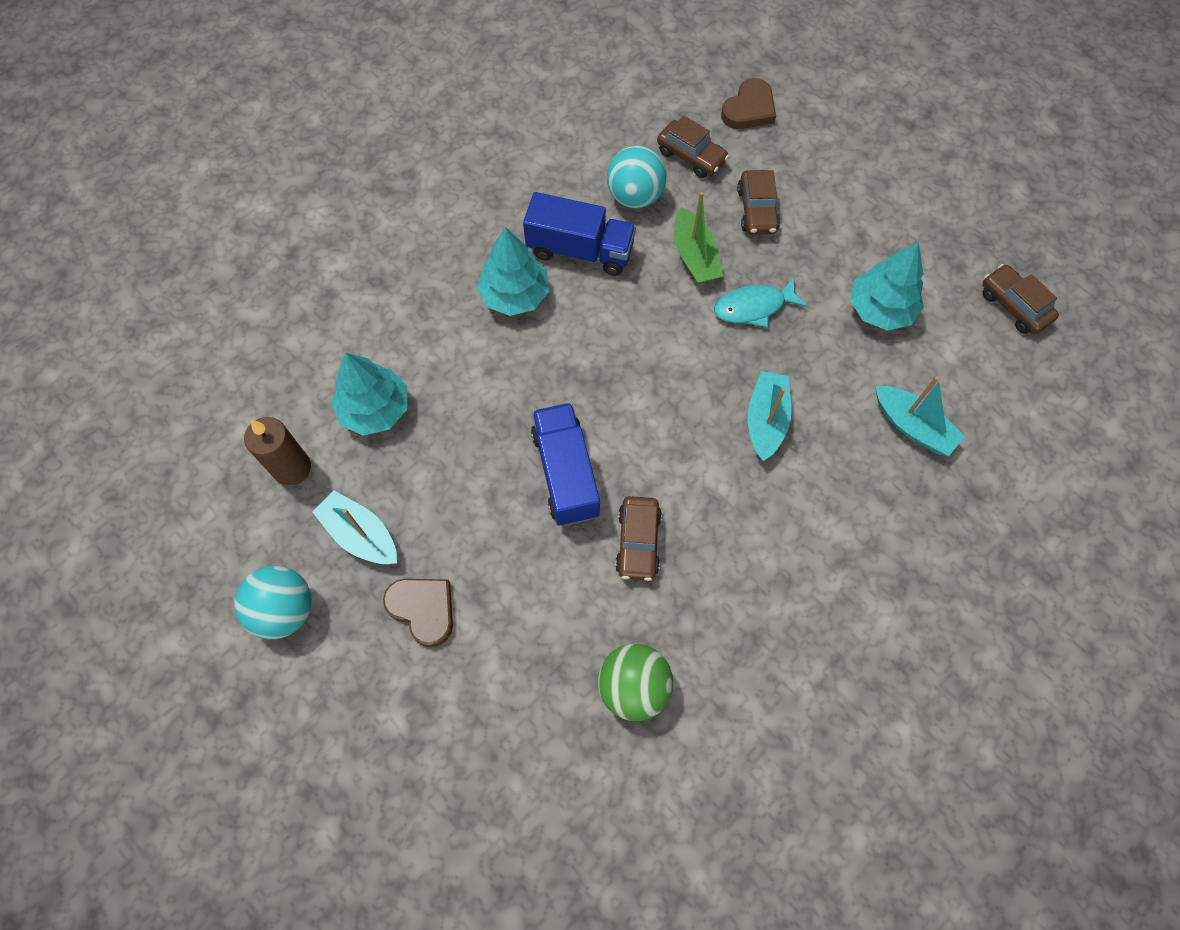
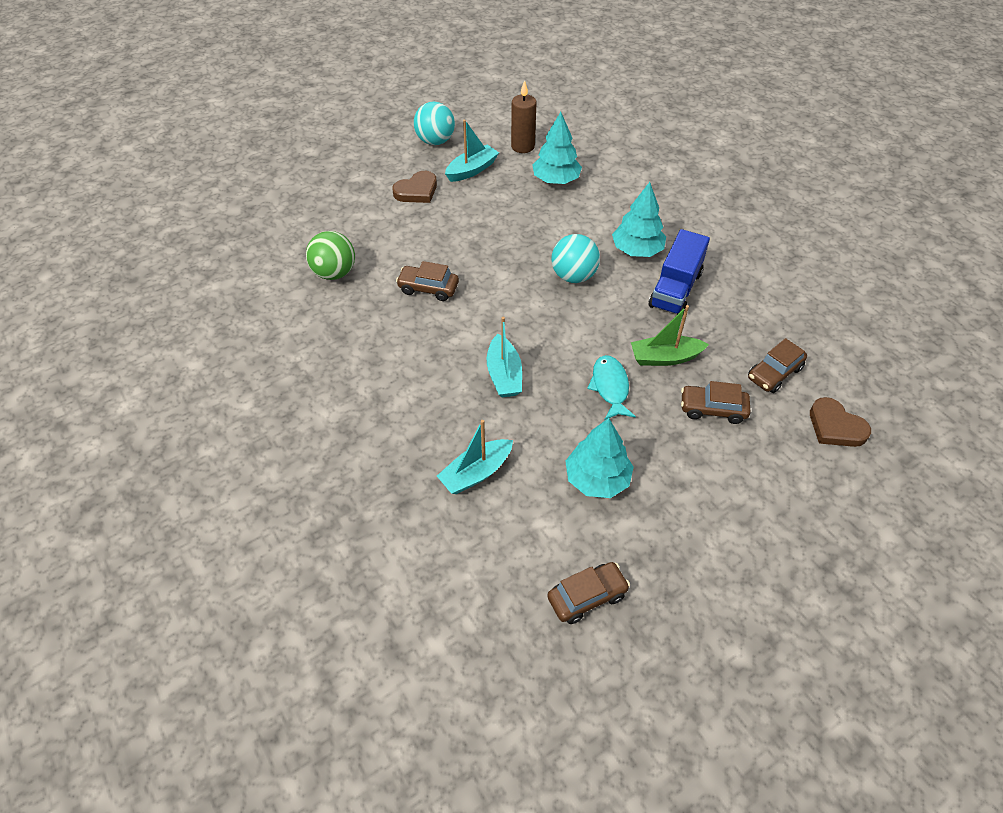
camera: 100 degrees right, 15 degrees down
(565, 473) = (488, 260): blue truck -> none
(635, 196) = (728, 329): turquoise ball -> turquoise ball (573, 276)
(766, 420) = (504, 375): turquoise boat -> turquoise boat turned 60 degrees clockwise

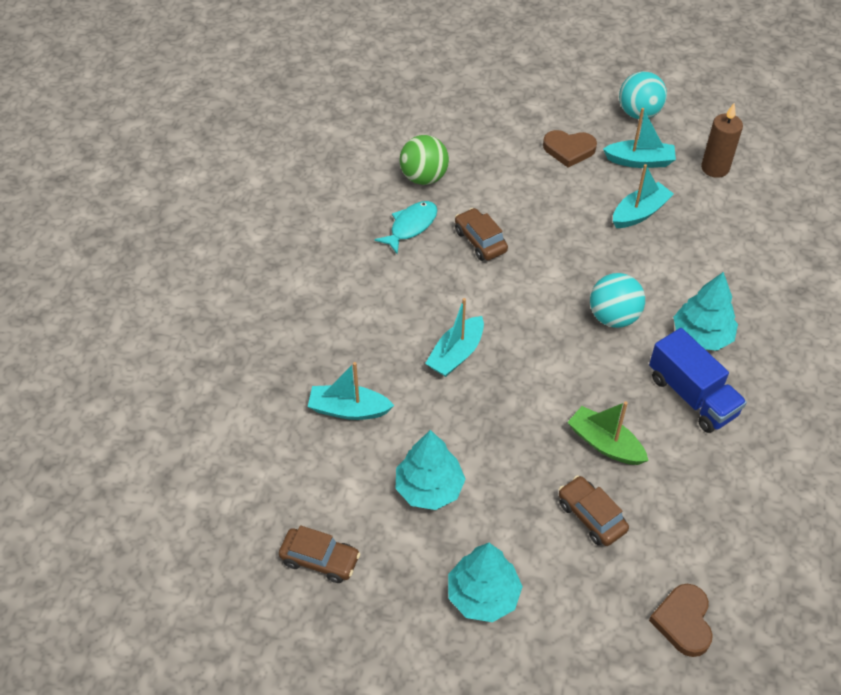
camera: 45 degrees right, 0 degrees up
(511, 201) = (640, 213): none -> turquoise boat
(556, 180) = (707, 220): turquoise tree -> turquoise tree (483, 595)
(610, 387) = (527, 430): turquoise fish -> turquoise fish (411, 226)
(675, 289) = (692, 395): blue truck -> blue truck turned 105 degrees counterclockwise
(774, 373) = (688, 534): brown car -> none

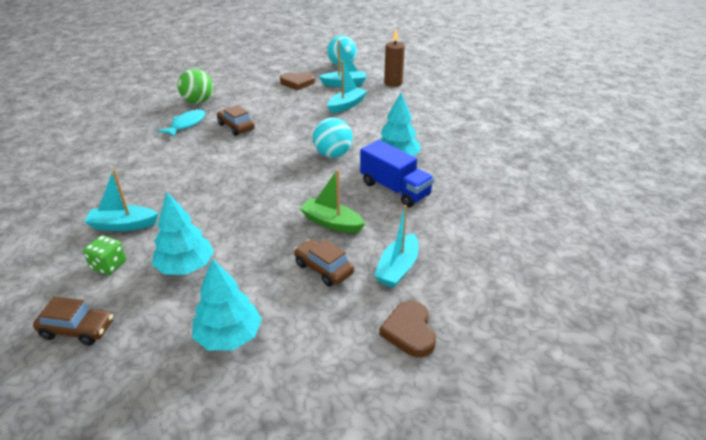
camera: 10 degrees left, 15 degrees down
(340, 472) = (108, 265): none -> green dice
(456, 354) = (215, 185): turquoise boat -> turquoise boat (397, 268)

